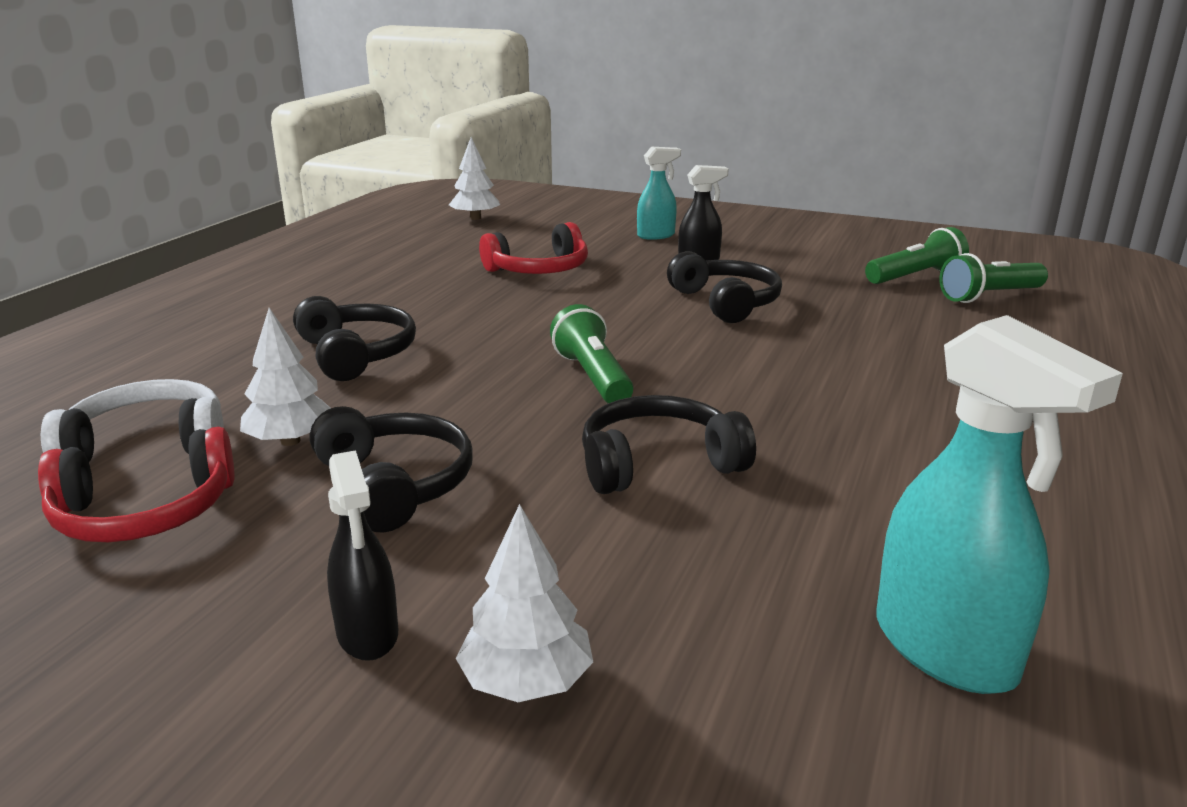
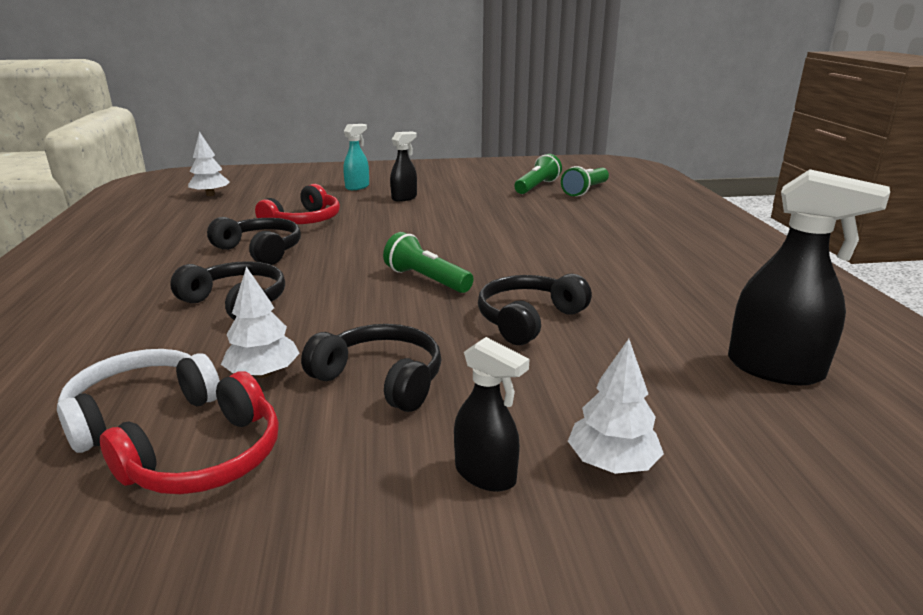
camera: 30 degrees left, 0 degrees up
(726, 302) = (451, 219): black headphones -> black headphones (261, 250)
(946, 649) = (776, 369): turquoise spray bottle -> black spray bottle

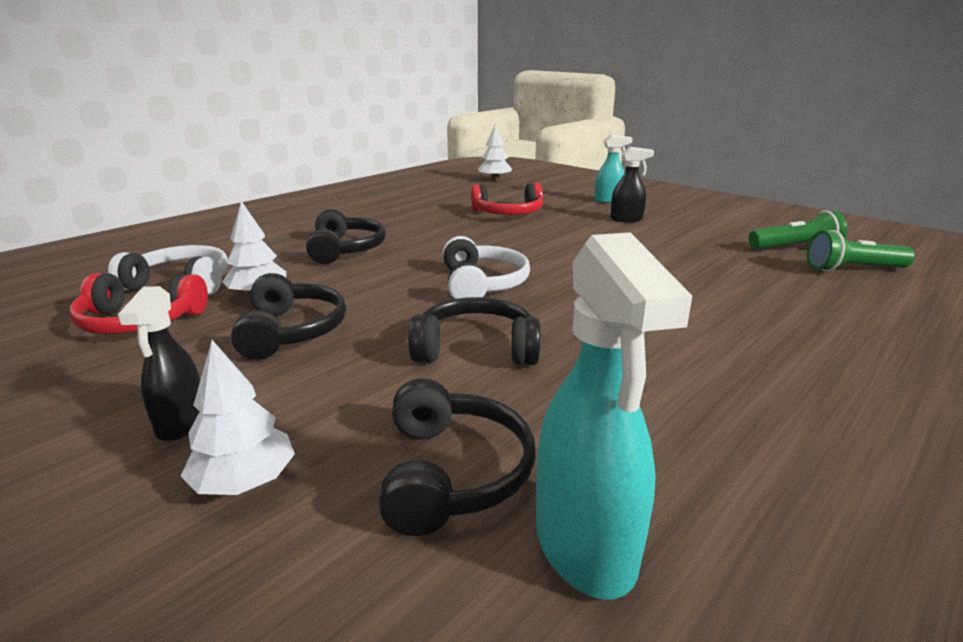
camera: 50 degrees right, 0 degrees up
(261, 250) = (434, 223): black headphones -> black headphones (453, 473)
(426, 280) = (482, 284): green flashlight -> white headphones
(776, 369) = (585, 545): black spray bottle -> turquoise spray bottle

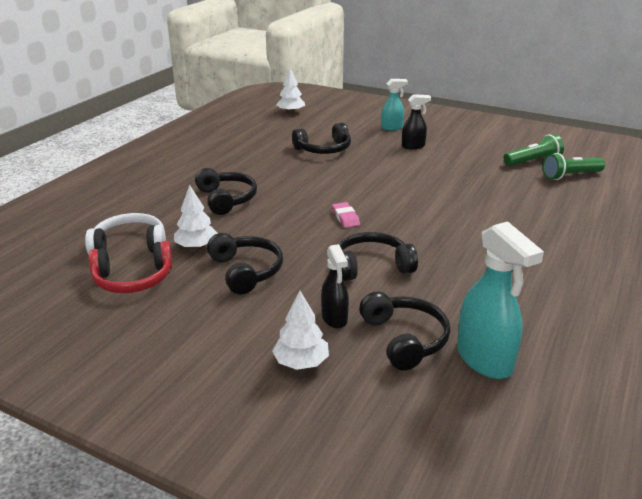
camera: 15 degrees left, 5 degrees up
(181, 423) = (235, 339): black spray bottle -> black spray bottle (334, 318)
(482, 284) = (345, 217): white headphones -> pink eraser
(508, 213) = (324, 149): red headphones -> black headphones

